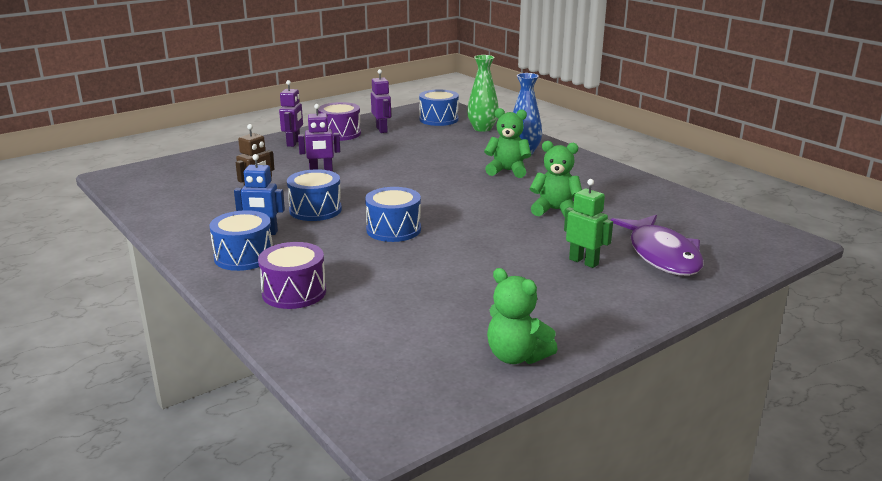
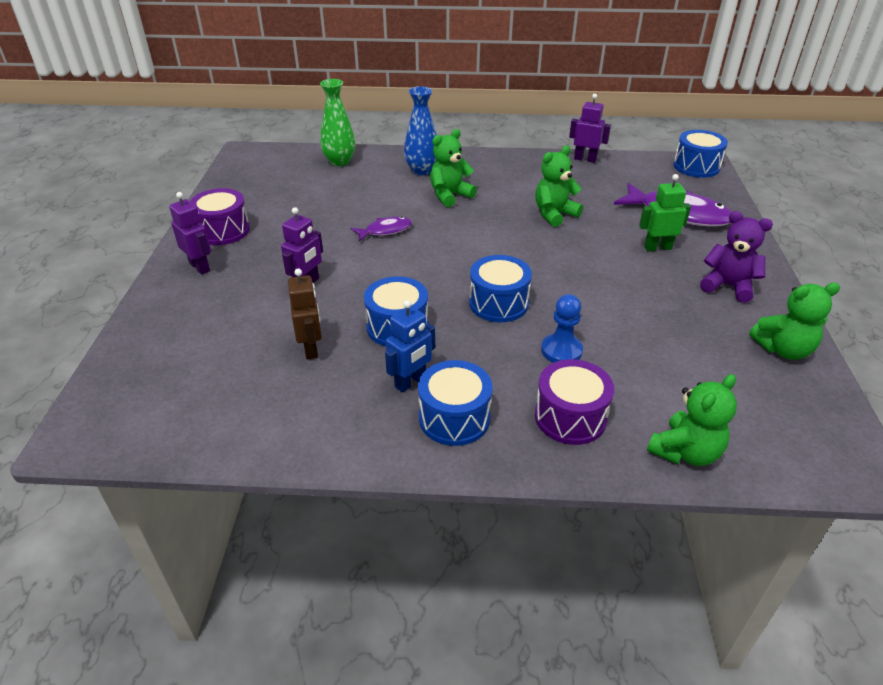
camera: 50 degrees left, 15 degrees up
(308, 345) = (685, 452): none -> green teddy bear
(369, 267) = (561, 350): none -> blue pawn
(382, 130) = (254, 205): purple robot -> purple robot (585, 159)
(421, 169) = (385, 231): none -> purple fish
(438, 119) = (281, 169): blue drum -> blue drum (696, 166)
(578, 307) = (728, 286): none -> purple teddy bear

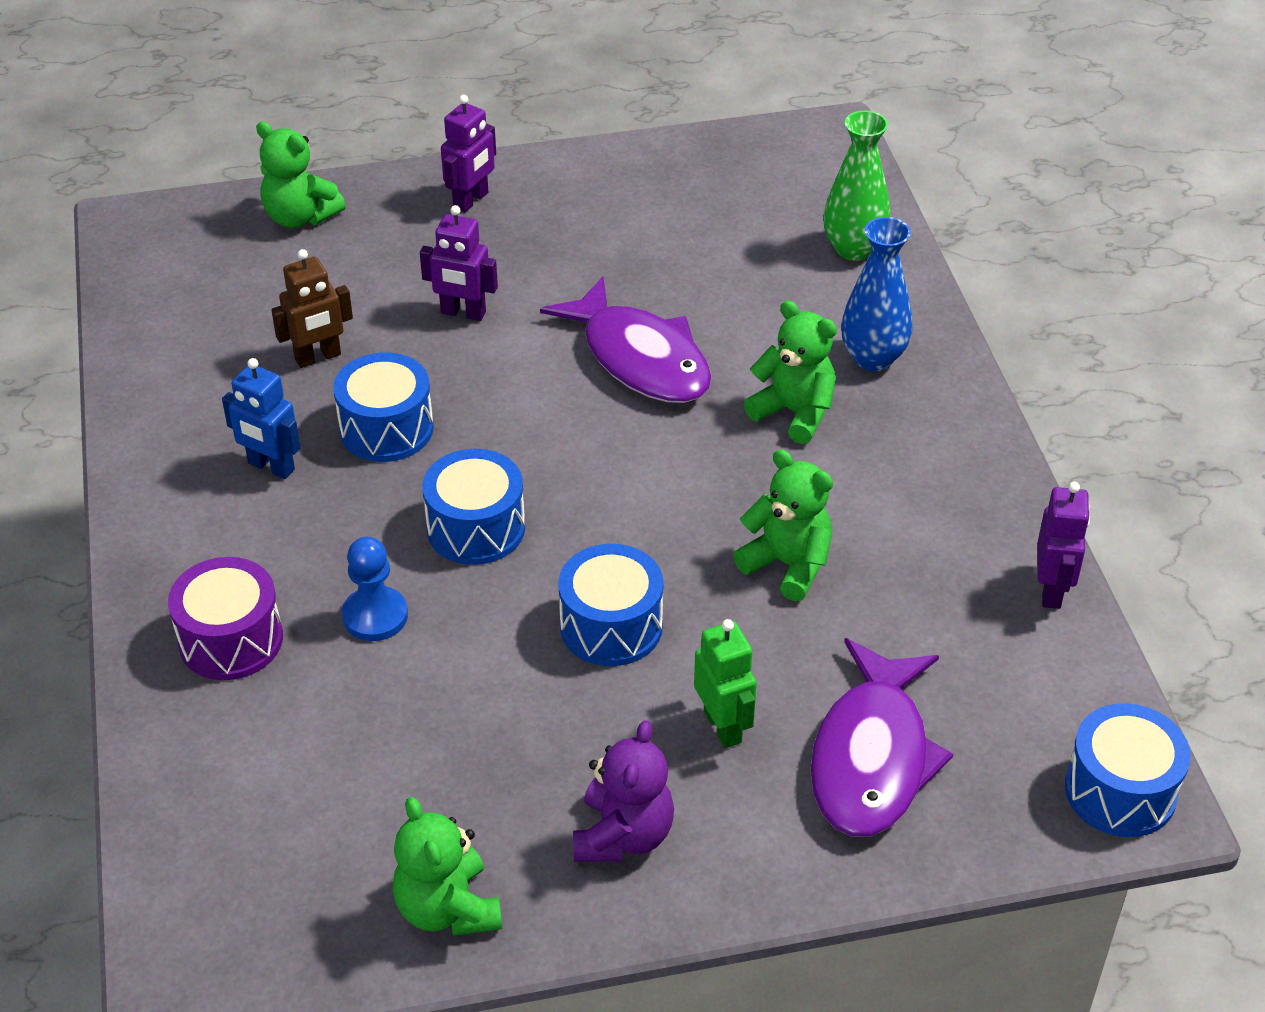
camera: 75 degrees right, 5 degrees up
(223, 231) = (572, 191): purple drum -> none
(385, 231) = (640, 358): purple fish -> purple fish, size x1.93
(454, 418) = (209, 522): blue drum -> blue drum (611, 626)
(685, 452) = (182, 770): green teddy bear -> green teddy bear (300, 217)

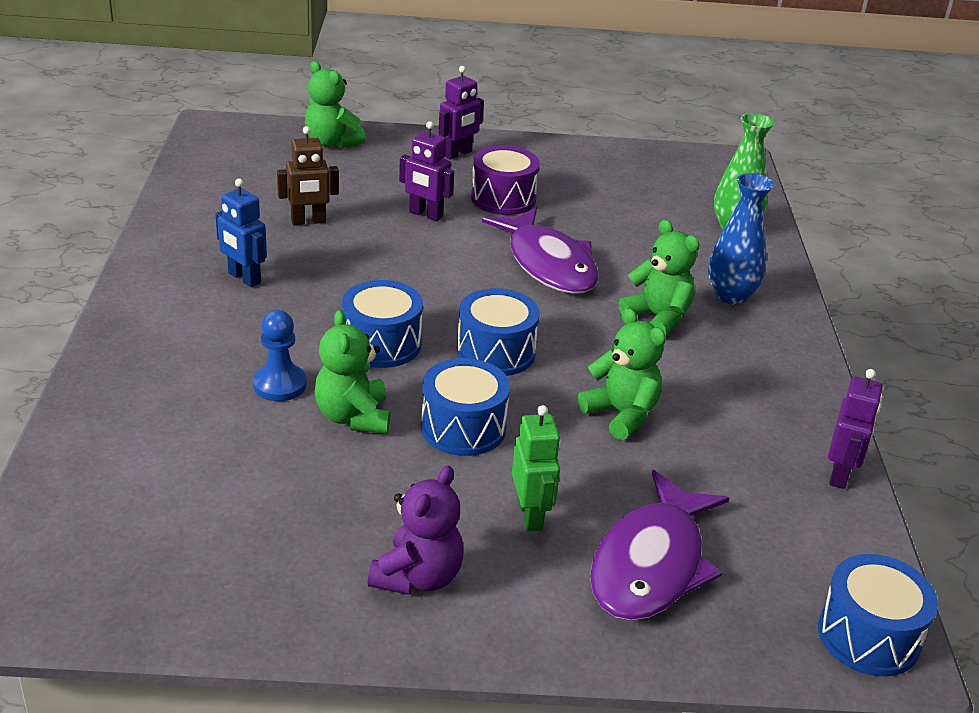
camera: 10 degrees right, 10 degrees down
(231, 640) = (162, 378): purple drum -> purple drum (503, 198)
(386, 429) = (340, 271): blue drum -> blue drum (496, 352)
(448, 909) = (249, 599): green teddy bear -> green teddy bear (353, 417)

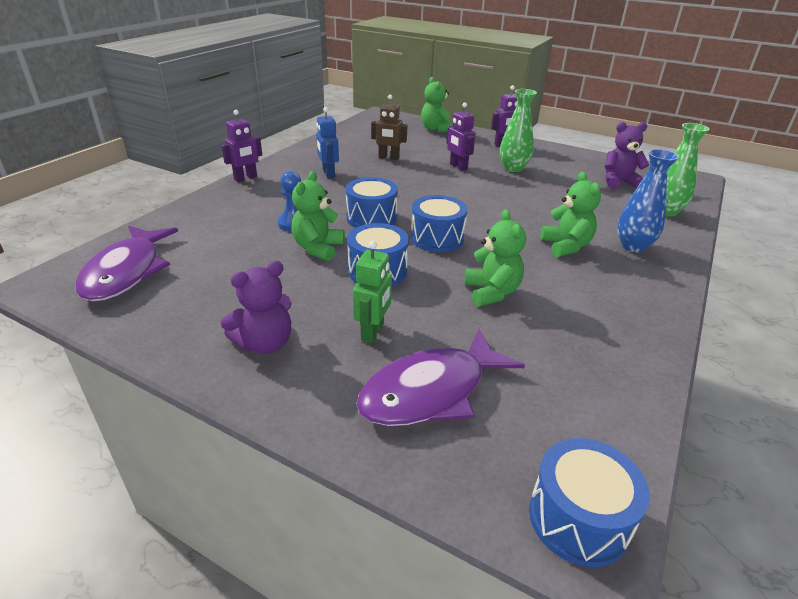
camera: 30 degrees right, 0 degrees up
(503, 198) = (513, 168): purple drum -> green vase
(548, 264) = (513, 203): purple fish -> purple fish (126, 272)
(653, 191) = (619, 182): none -> purple teddy bear
(840, 474) = (642, 381): purple robot -> purple robot (246, 178)

